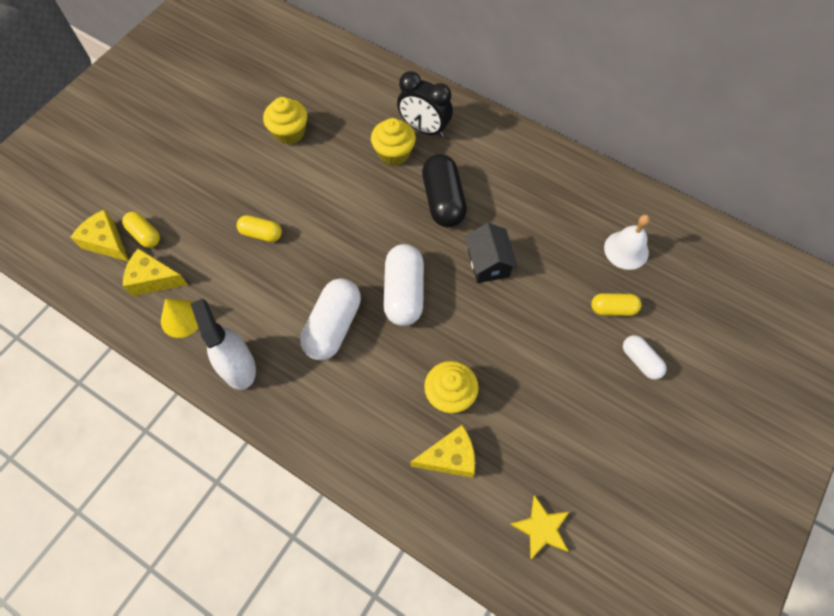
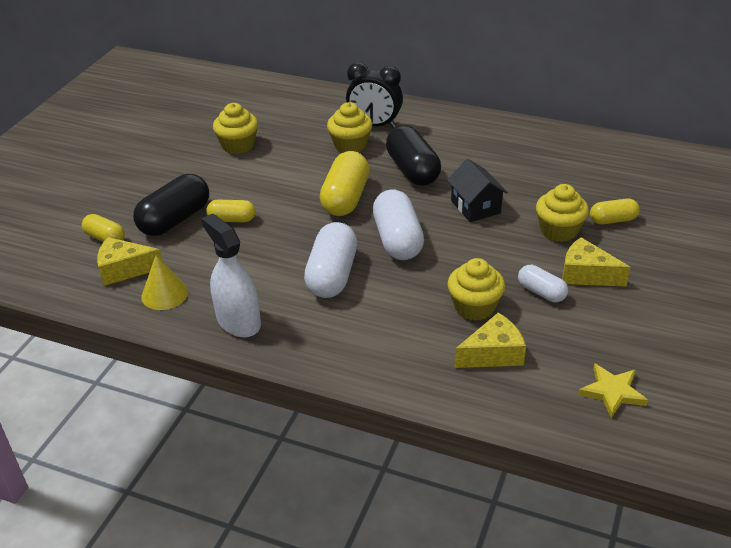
camera: 10 degrees left, 25 degrees down
(106, 242) = (64, 249): yellow cheese -> yellow cheese (586, 274)
(210, 223) = (175, 220): none -> black capsule
(370, 227) = (345, 198): none -> yellow capsule
(557, 312) = (559, 230): none -> yellow cupcake
(626, 250) = (607, 178): white bell -> none
(640, 361) = (656, 252): white capsule -> white capsule (541, 292)

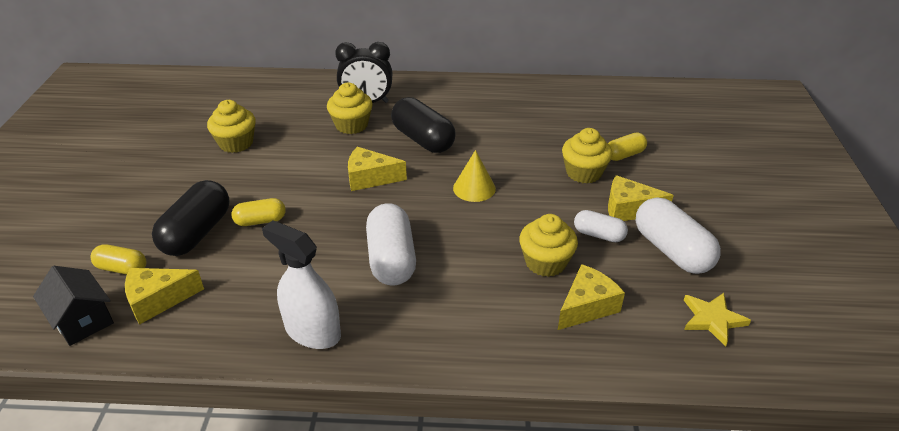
camera: 20 degrees left, 0 degrees up
(164, 294) = (216, 318): yellow cone -> yellow cone (474, 188)
(345, 198) = (370, 178): yellow capsule -> yellow cheese
(397, 240) = (440, 210): white capsule -> white capsule (671, 250)
(475, 207) = (498, 164): black house -> black house (82, 320)

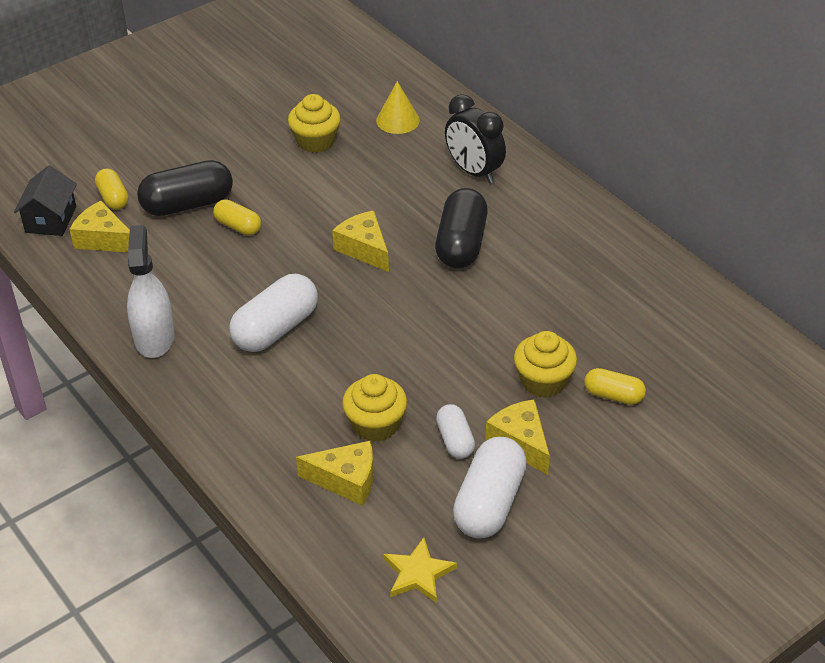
camera: 50 degrees right, 5 degrees up
(351, 125) = (426, 187): yellow cupcake -> none
(474, 188) = (427, 321): yellow cone -> yellow cone (397, 120)

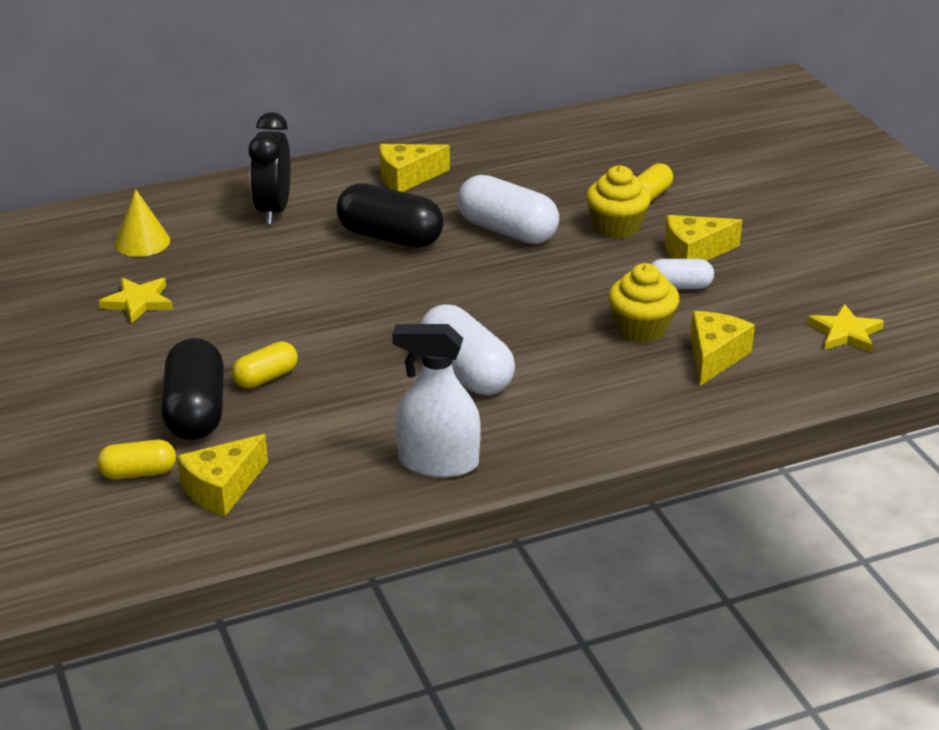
camera: 75 degrees left, 10 degrees down
(51, 219) = (147, 533): black house -> none
(315, 141) = (138, 302): yellow cupcake -> yellow star
(364, 249) = (361, 297): yellow cheese -> yellow cheese (407, 178)
(474, 172) = (273, 210): black clock -> black clock turned 120 degrees clockwise
(489, 503) = (766, 281): white capsule -> white capsule (507, 231)

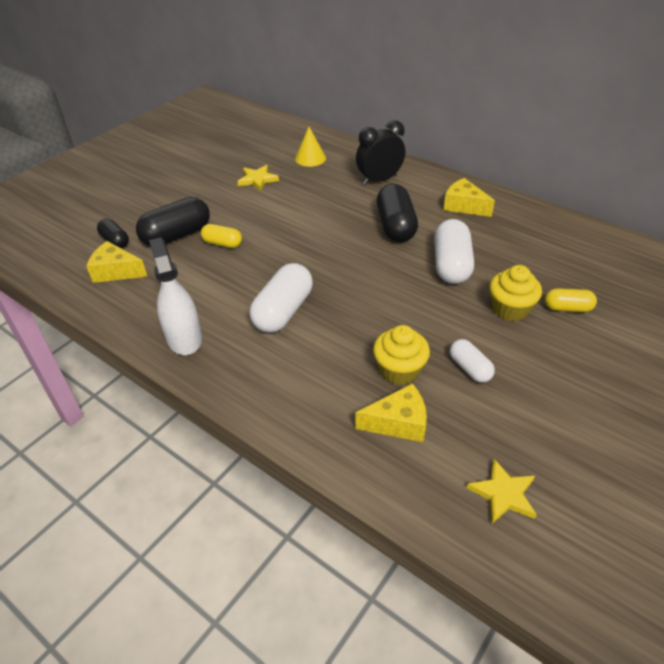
camera: 60 degrees right, 10 degrees up
(138, 473) = (115, 241): yellow capsule -> black capsule
(694, 252) = (521, 359): yellow cheese -> none

